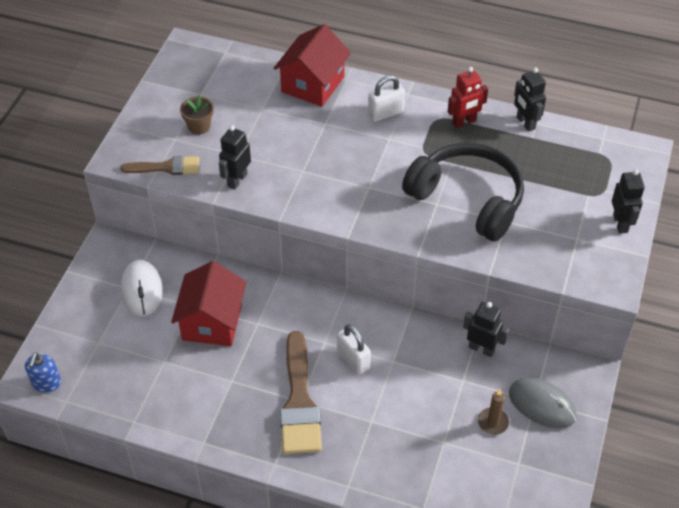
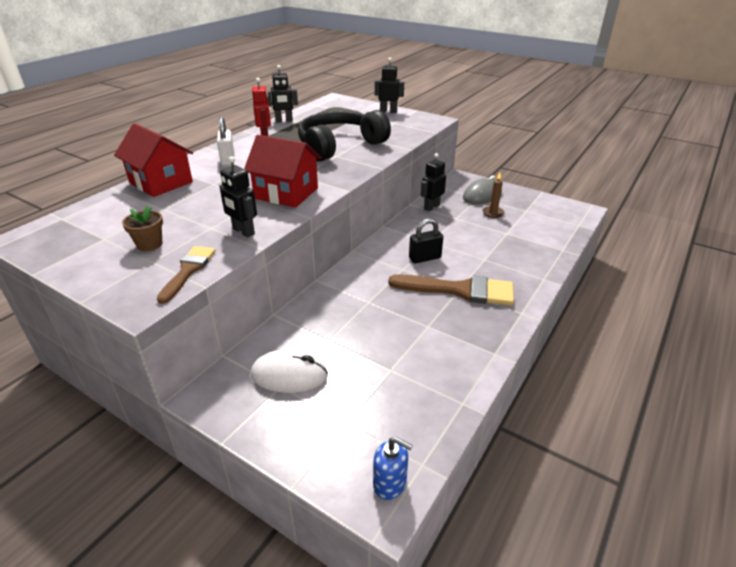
camera: 75 degrees left, 15 degrees down
(212, 322) = (355, 329): red house -> red house (286, 193)
(353, 360) = (425, 258): white padlock -> black padlock

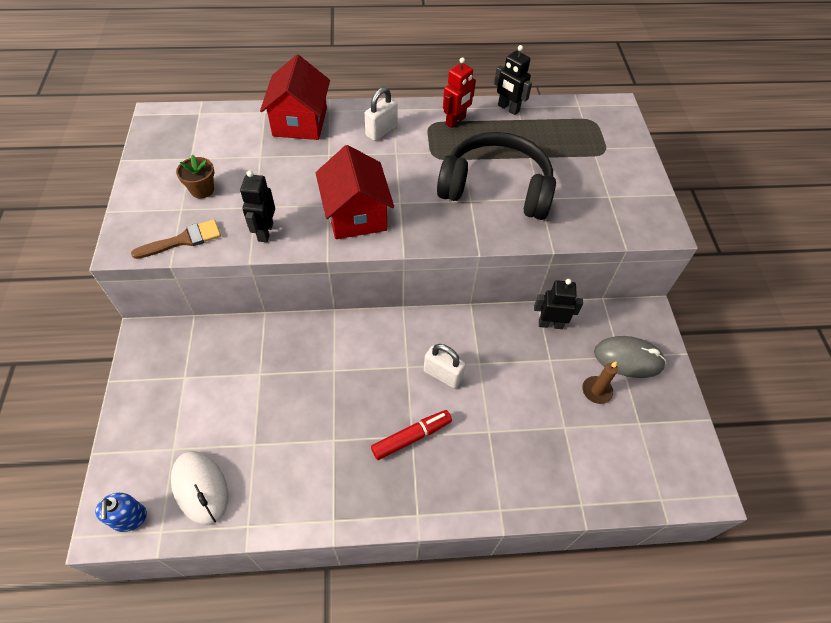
camera: 50 degrees right, 20 degrees up
(289, 375) = (200, 375): white mouse -> white mouse (200, 488)
(388, 111) = (636, 172): black robot -> none
(425, 258) = (442, 375): black padlock -> white padlock
(459, 290) = (411, 437): brown brush -> red marker

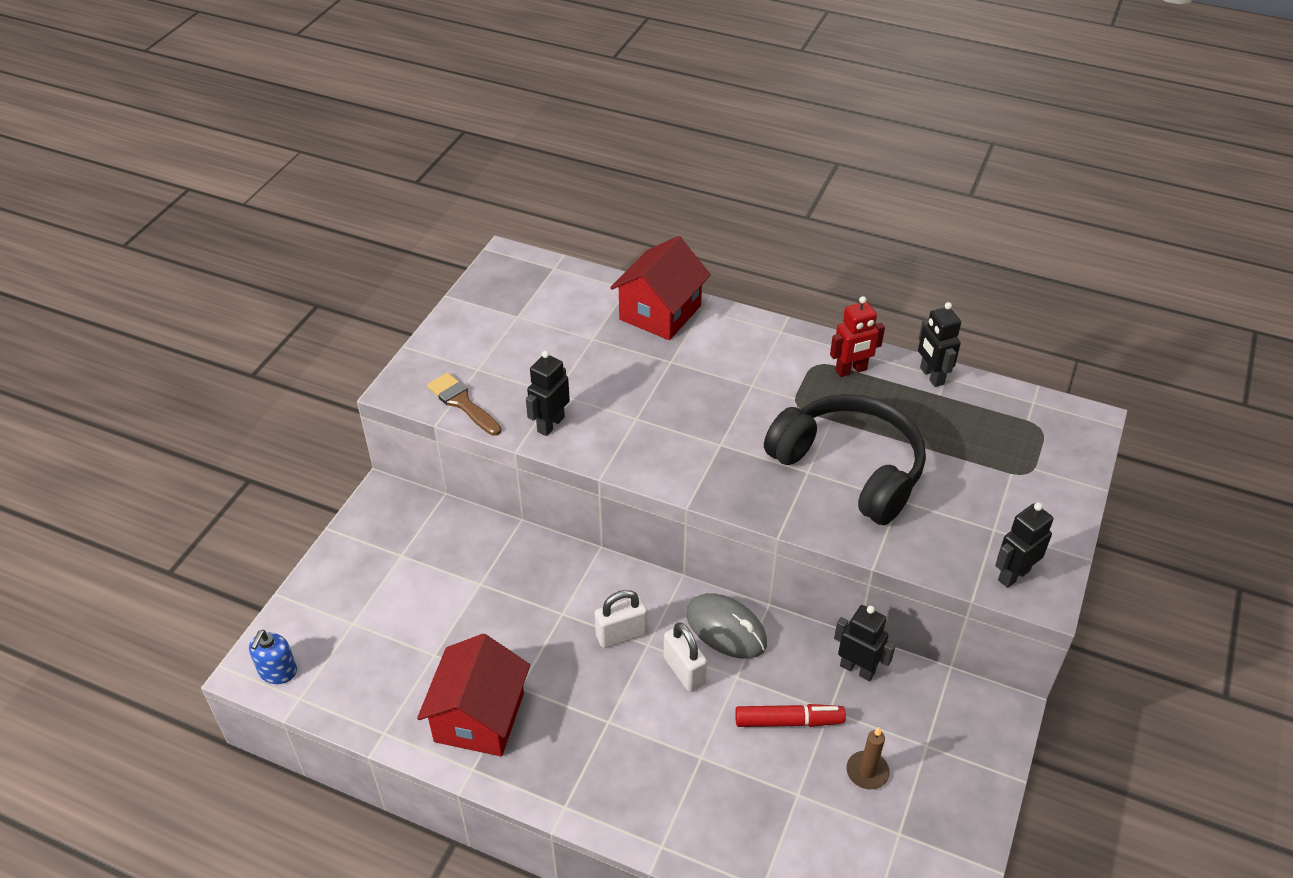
camera: 30 degrees right, 10 degrees down
(183, 240) = (462, 403): brown brush -> brown brush turned 135 degrees counterclockwise
(200, 488) = (358, 674): white mouse -> none
(202, 190) = (510, 355): brown flower pot -> none
(356, 215) = (661, 440): red house -> red house (479, 717)
(381, 131) = (750, 353): white padlock -> white padlock (621, 634)
(411, 437) = (606, 722): red marker -> red marker (789, 721)
(628, 359) = (936, 753): grey mouse -> grey mouse (726, 629)
(639, 222) = (1013, 575): none -> black robot

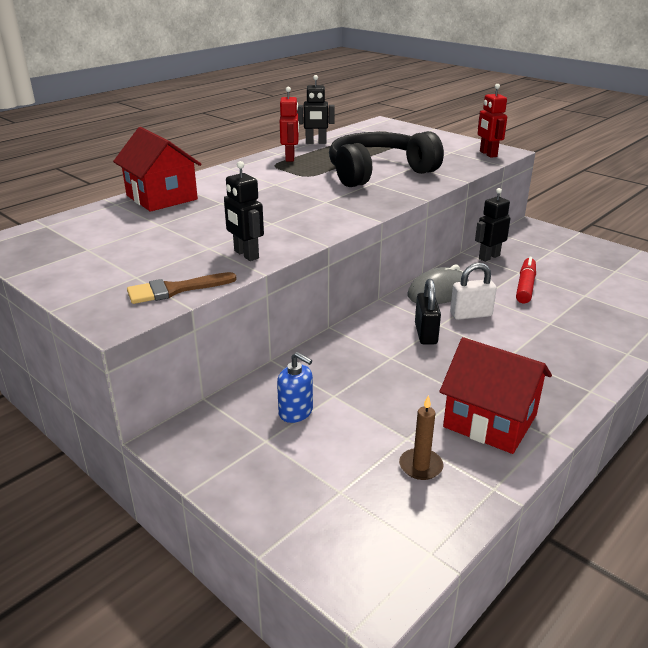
camera: 70 degrees left, 15 degrees down
(278, 671) = (384, 569): blue soap dispenser -> blue soap dispenser (296, 412)
(621, 634) = (425, 334): white padlock -> black padlock
(867, 772) = (569, 270): brown candle -> brown candle (420, 466)
(1013, 575) = (488, 154): black robot -> red robot

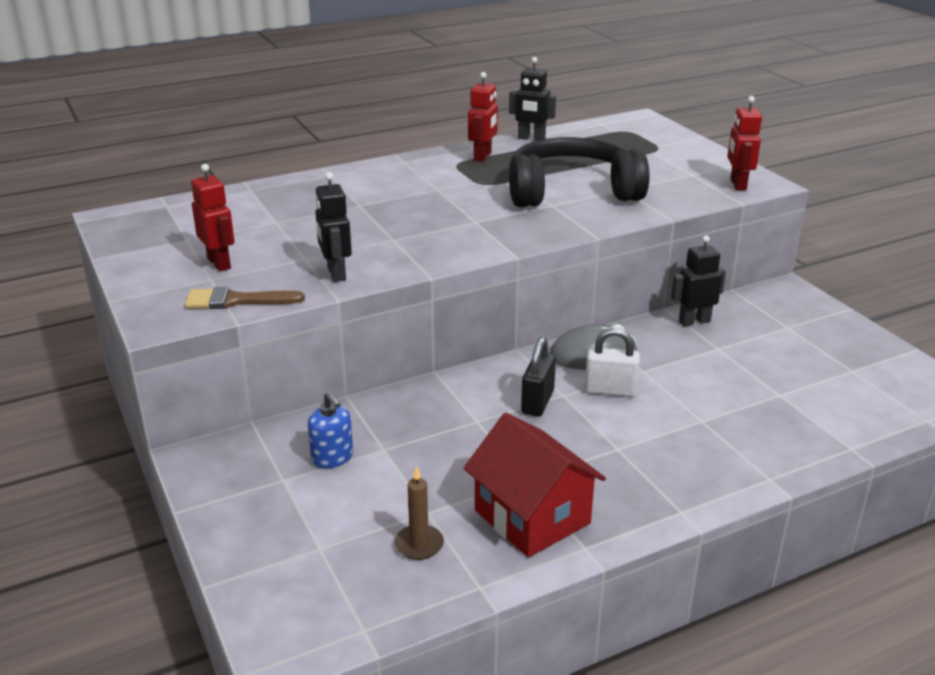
camera: 20 degrees right, 0 degrees up
(134, 263) = (219, 263): none -> red robot
(161, 197) = (302, 189): red house -> none
(525, 286) = (710, 368): red marker -> none

